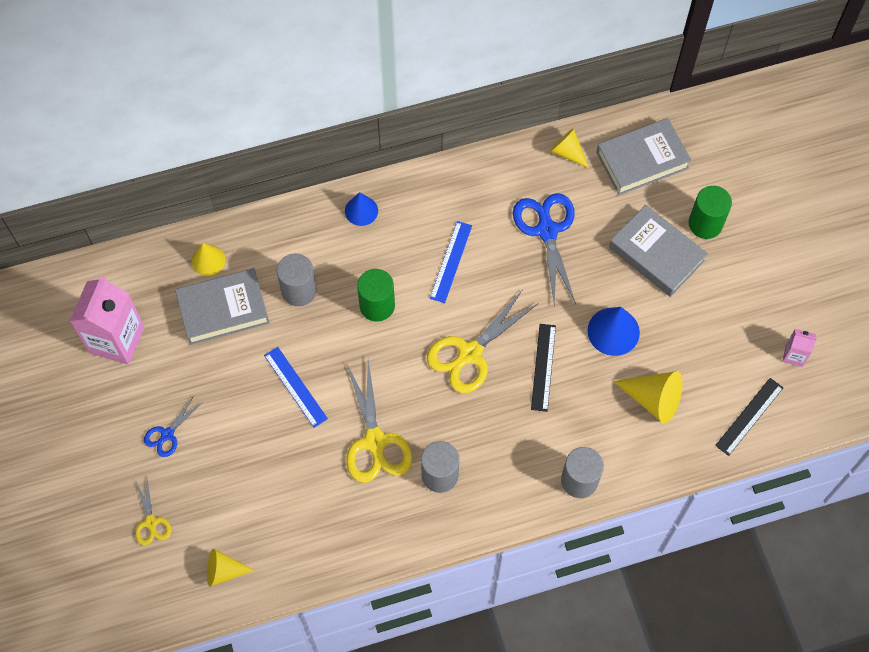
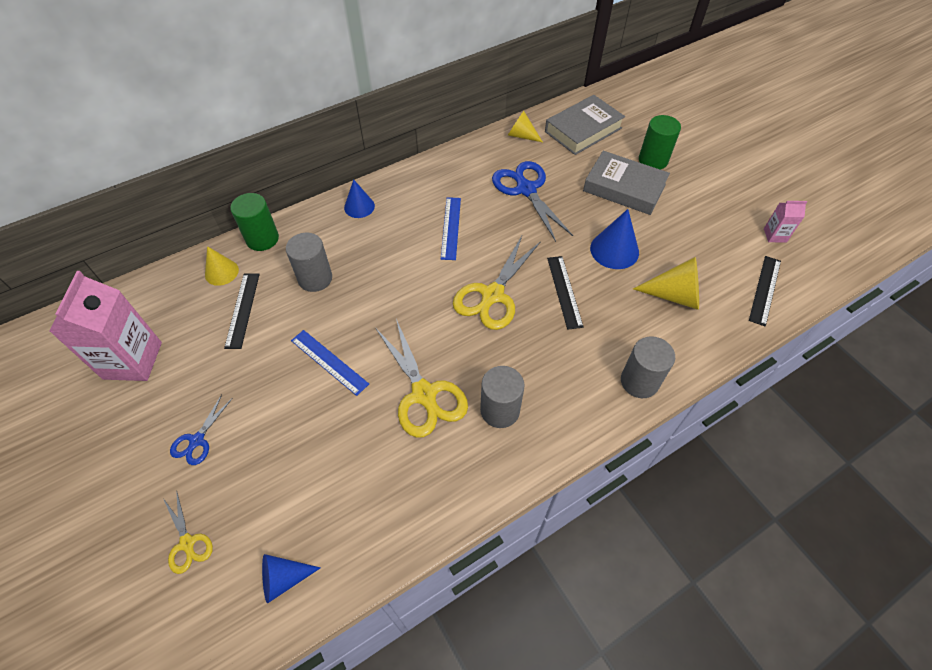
camera: 15 degrees left, 10 degrees down
(223, 309) = (242, 310): grey book -> black ruler
(224, 571) = (284, 578): yellow cone -> blue cone
(377, 305) = (393, 275): green cylinder -> green cylinder (262, 239)

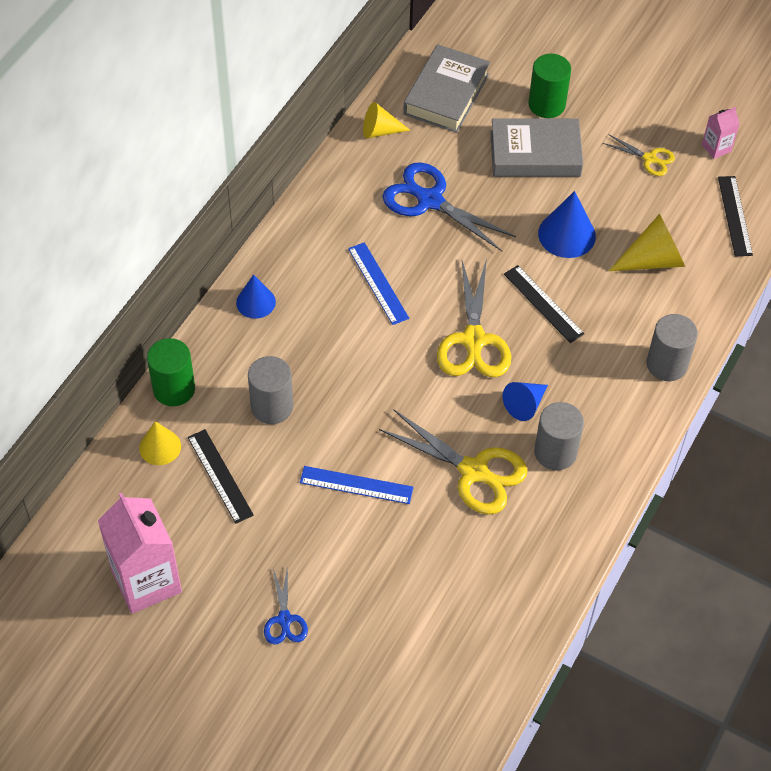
camera: 30 degrees left, 0 degrees up
(187, 543) = (352, 704): yellow scissors -> yellow scissors (649, 159)
(284, 578) = (463, 685): blue cone -> blue cone (525, 404)

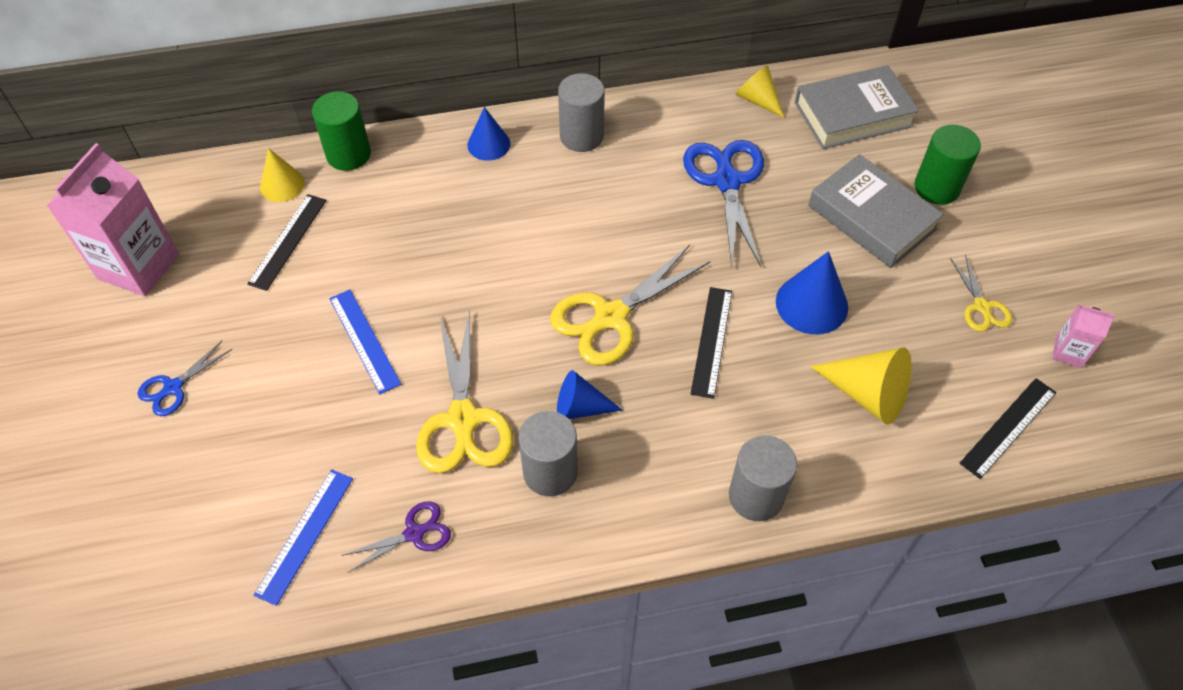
camera: 50 degrees right, 0 degrees up
(272, 406) = (392, 226): grey cylinder -> grey cylinder (581, 136)
(378, 283) = (597, 207): blue ruler -> blue ruler (305, 535)
(531, 551) = (414, 533): none -> purple scissors

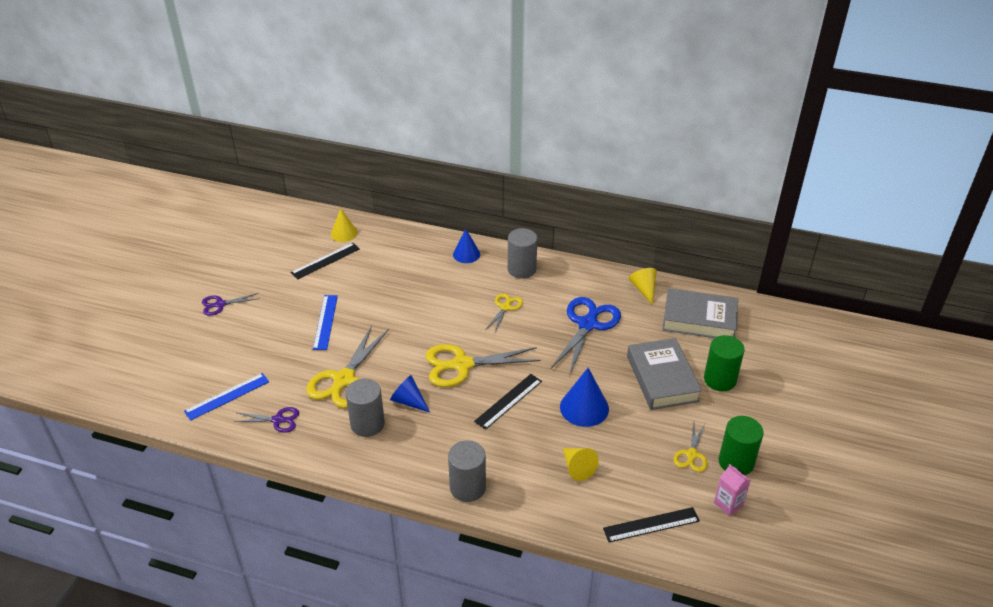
camera: 30 degrees right, 15 degrees down
(138, 266) = (247, 244): pink carton -> none
(173, 387) = (220, 304): blue scissors -> purple scissors
(348, 154) = (388, 231): green cylinder -> green cylinder (736, 462)
(603, 203) = (505, 307): none -> yellow scissors
(867, 394) = (577, 467): yellow cone -> yellow cone, size x0.66

